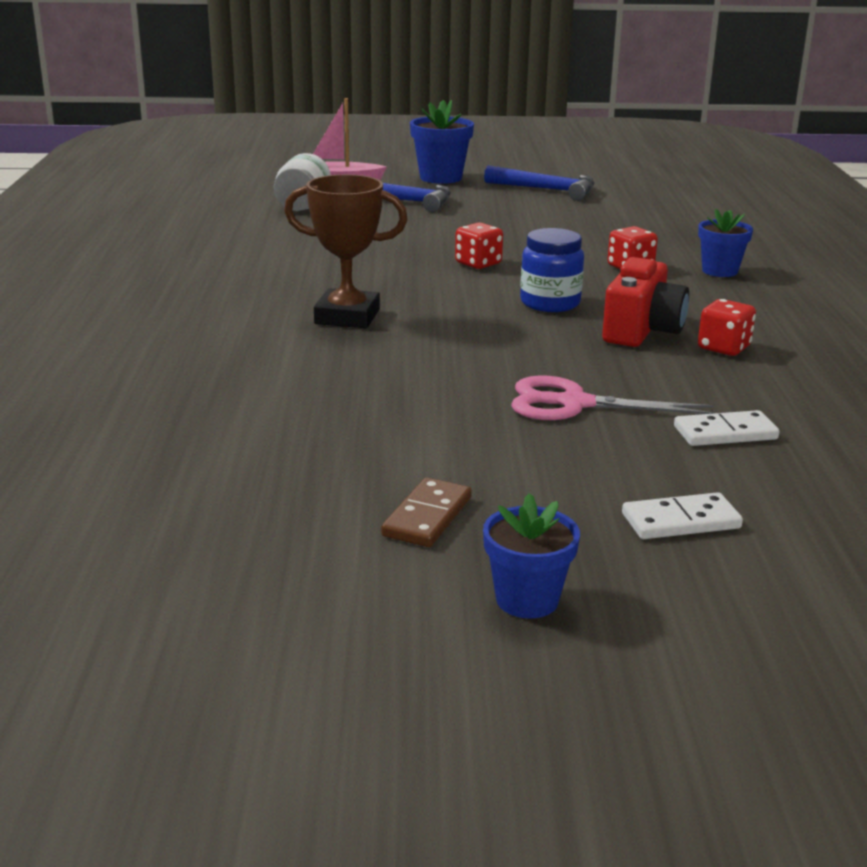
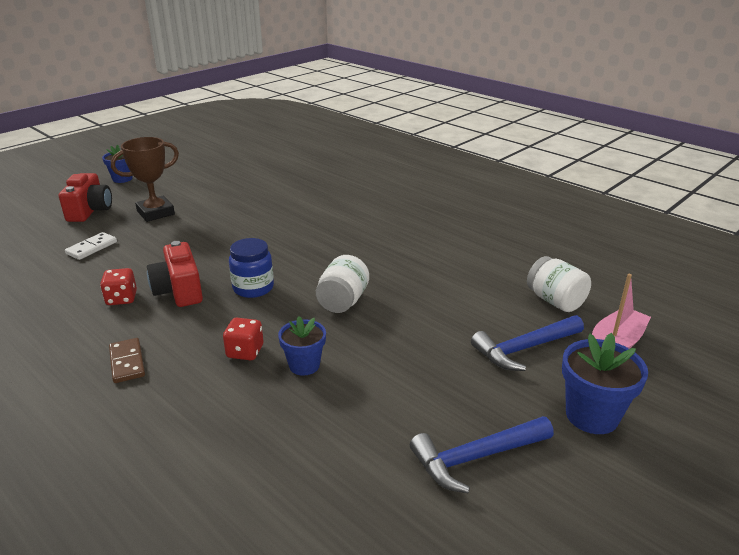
camera: 135 degrees right, 5 degrees up
(347, 316) = (332, 232): brown trophy -> brown trophy (155, 213)
(427, 517) = (174, 184): brown domino -> brown domino (127, 362)
(478, 264) = (343, 301): red dice -> white jar
(574, 404) = (169, 235): pink scissors -> none
(681, 521) = (90, 211): white domino -> red camera
(719, 271) = (175, 385): blue flower pot -> blue flower pot (304, 365)

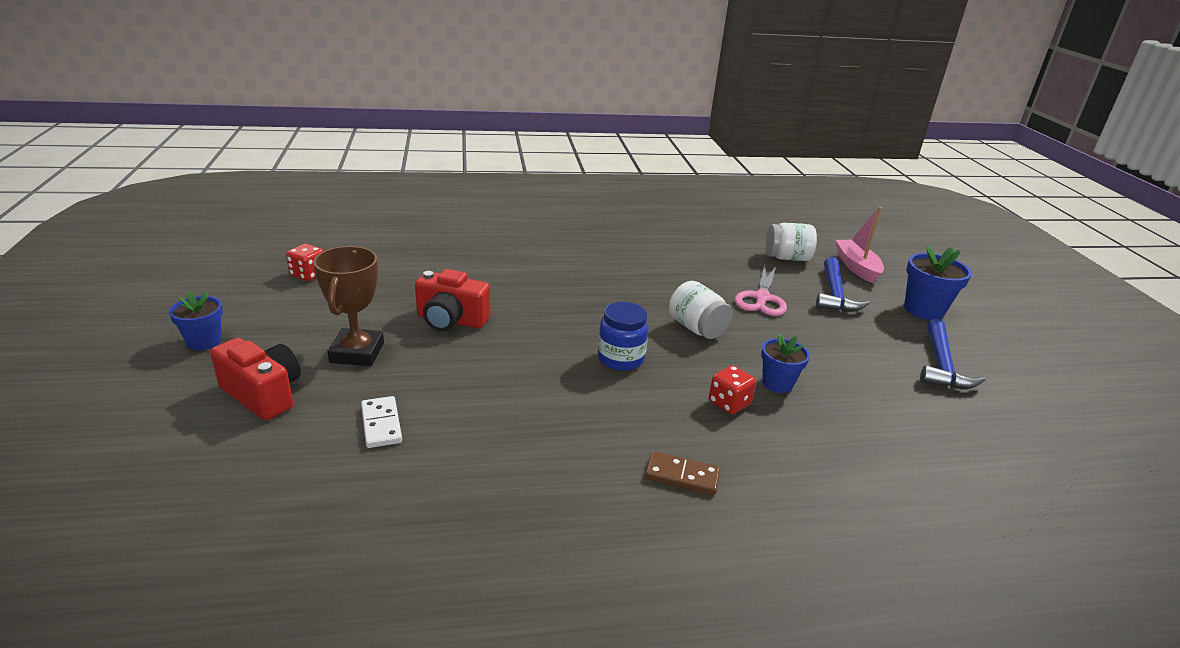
camera: 55 degrees left, 0 degrees up
(121, 298) = (544, 440): red dice -> red dice (308, 275)
(179, 291) = (573, 400): red camera -> red camera (451, 320)
(446, 313) = (761, 298): none -> pink scissors

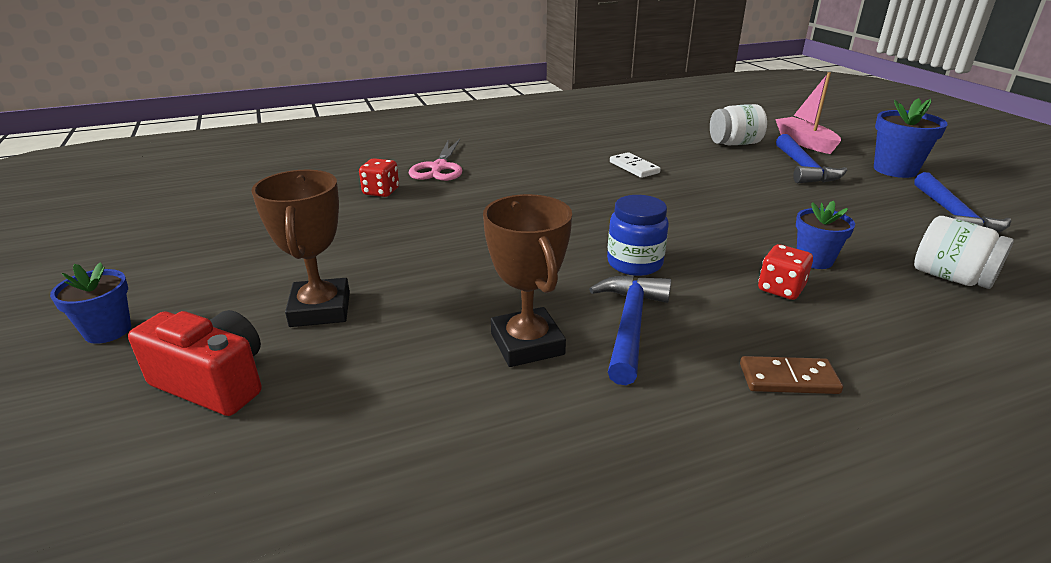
camera: 10 degrees left, 0 degrees up
(308, 275) = (222, 233): red dice -> red dice (381, 192)
(381, 424) = (391, 390): white domino -> white domino (634, 167)
(451, 320) = (419, 255): red camera -> none
(497, 409) = (527, 344): none -> brown trophy
(584, 410) = (629, 325): none -> blue hammer
(697, 328) = (694, 220): white jar -> white jar (951, 277)
(761, 298) = (737, 182): pink scissors -> pink scissors (439, 168)

